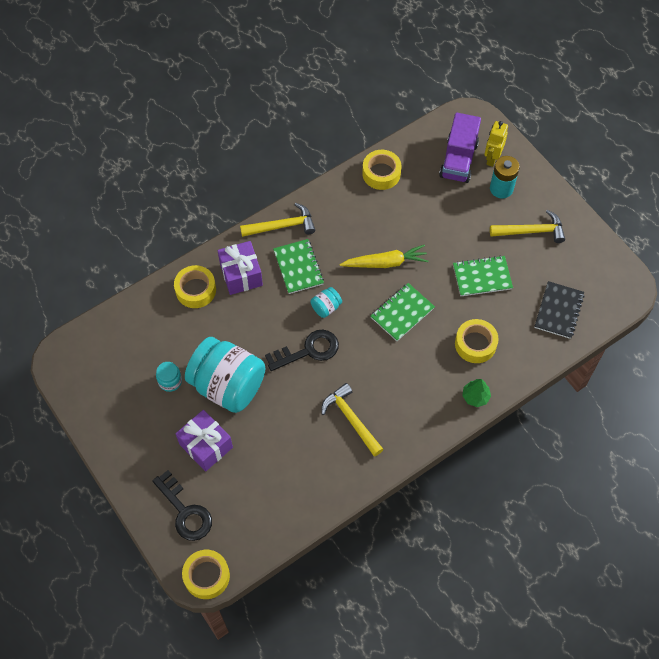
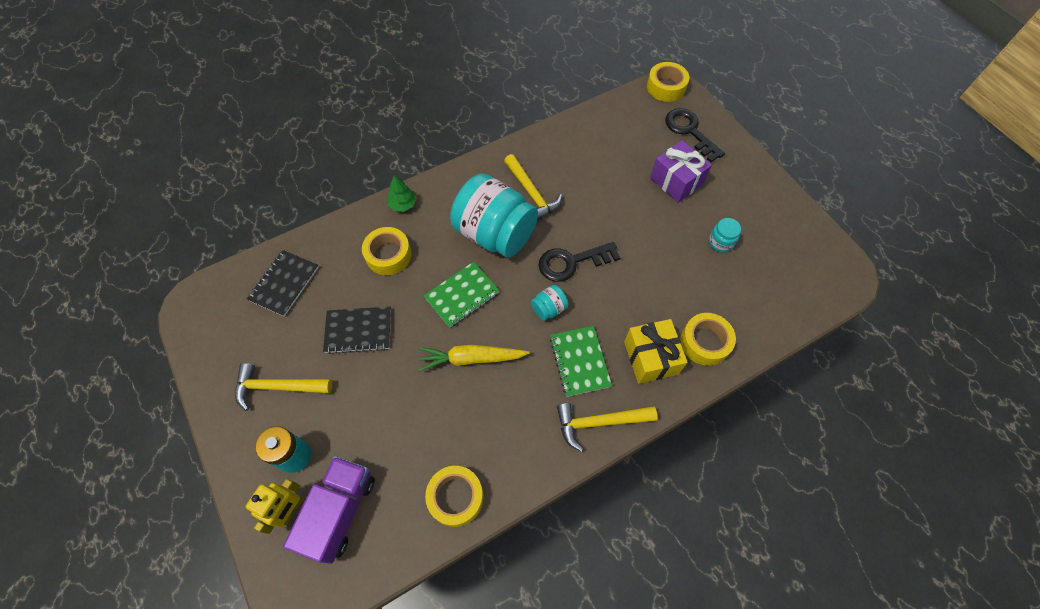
camera: 175 degrees left, 0 degrees up
(228, 385) = (658, 233): turquoise jar -> turquoise jar (495, 234)
(241, 274) = (650, 358): purple gift -> yellow gift
(482, 277) = (358, 331): green notebook -> black notebook

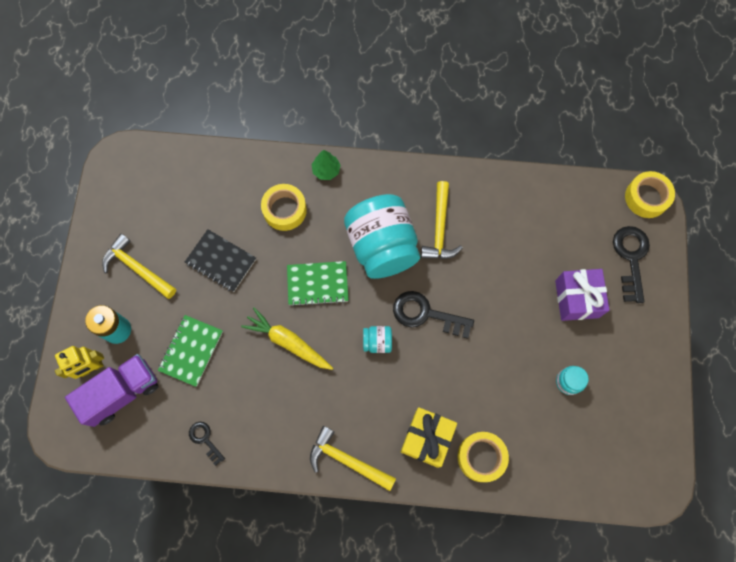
camera: 35 degrees right, 10 degrees up
(284, 284) = (192, 184): black notebook -> none
(455, 497) = (205, 440): yellow tape -> black key
(579, 361) = (368, 402): green notebook -> green notebook (191, 351)

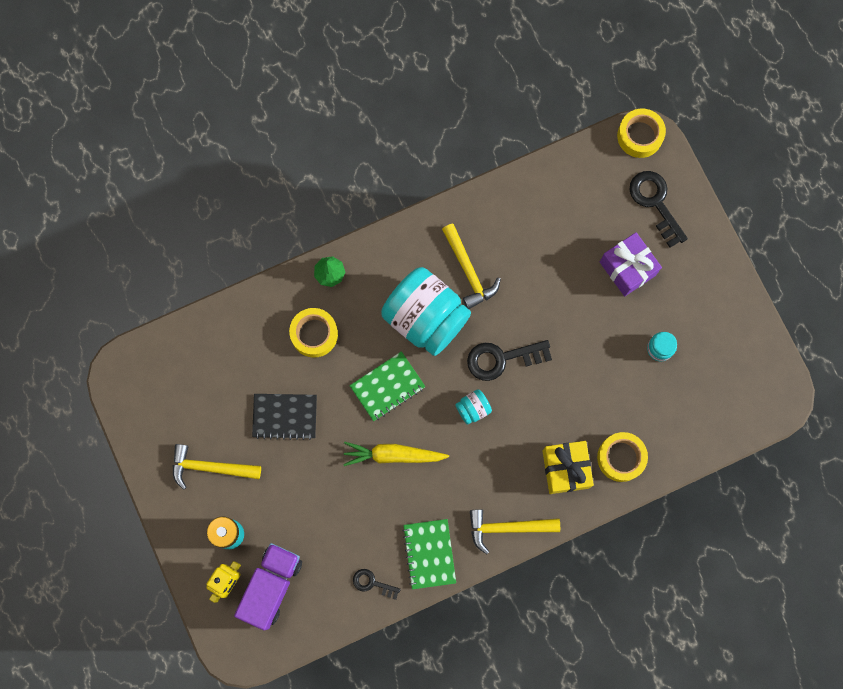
camera: 30 degrees left, 5 degrees up
(191, 351) = (310, 513): green notebook -> green notebook (429, 554)

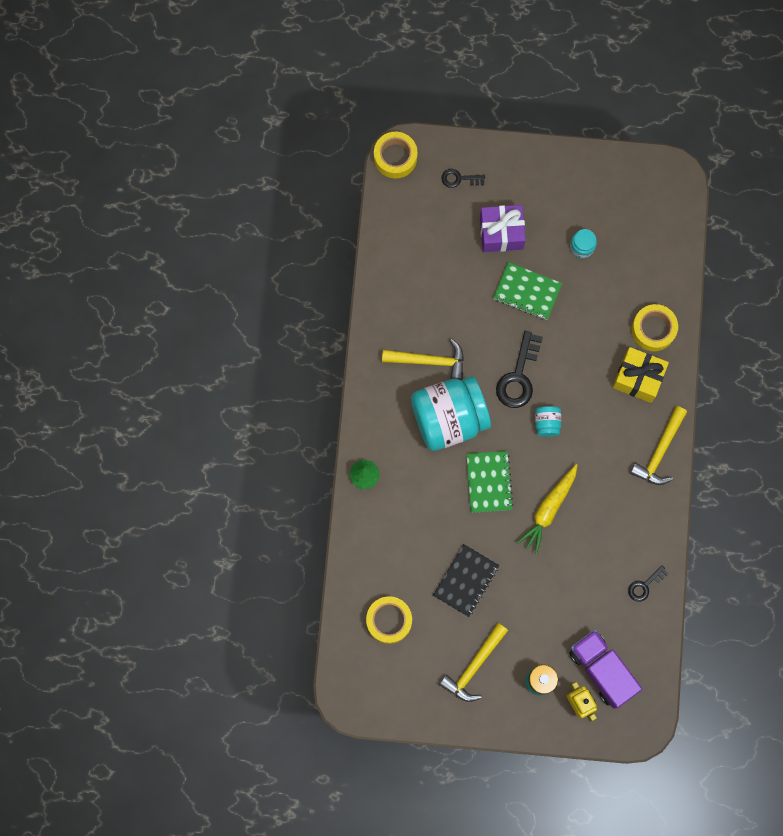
camera: 60 degrees left, 0 degrees up
(314, 334) = (409, 517): yellow tape -> yellow tape (389, 620)
(429, 554) = (646, 526): green notebook -> green notebook (527, 292)
(655, 203) = (459, 179): black key -> black key, size x0.56

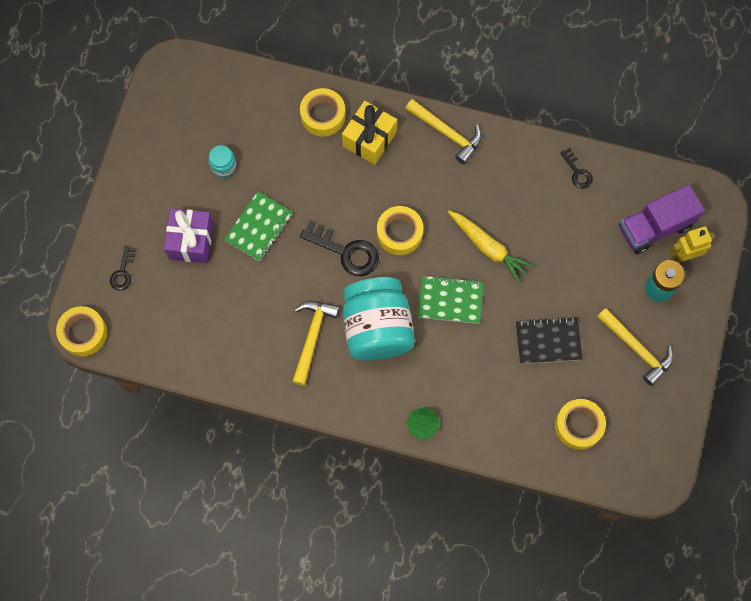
camera: 80 degrees left, 5 degrees down
(466, 580) = (548, 341): black notebook -> black notebook turned 45 degrees counterclockwise
(547, 423) = (399, 233): turquoise jar -> yellow tape

